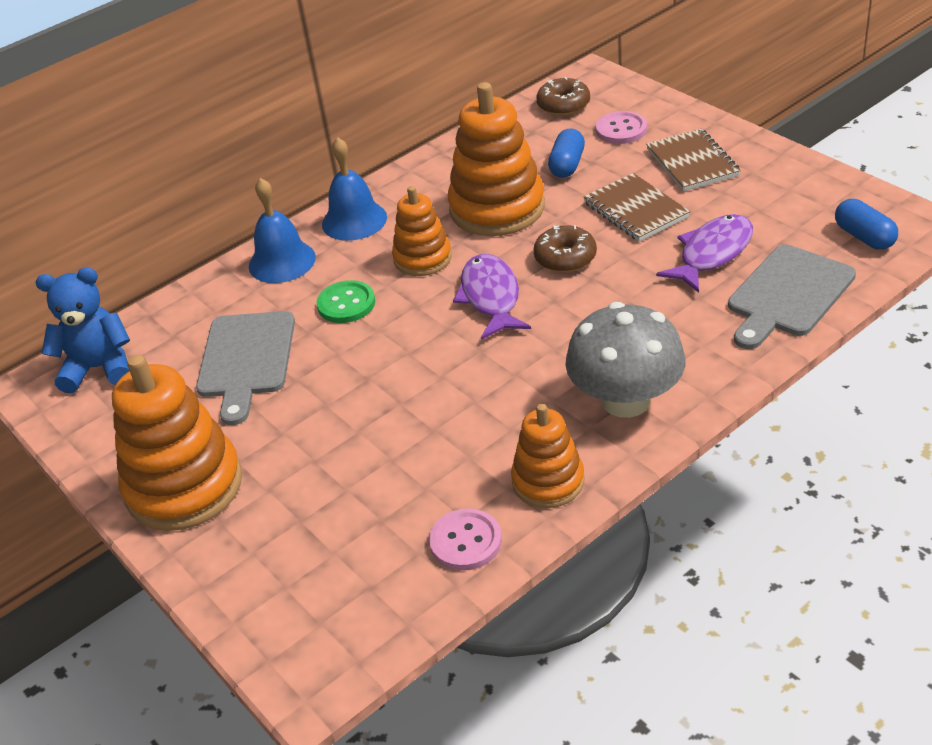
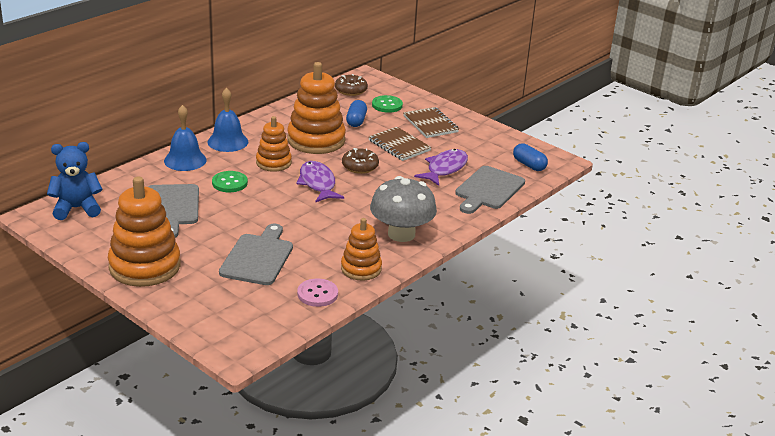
camera: 15 degrees left, 10 degrees down
(373, 461) = (258, 257): none -> grey cutting board
(621, 129) = (387, 105): pink button -> green button

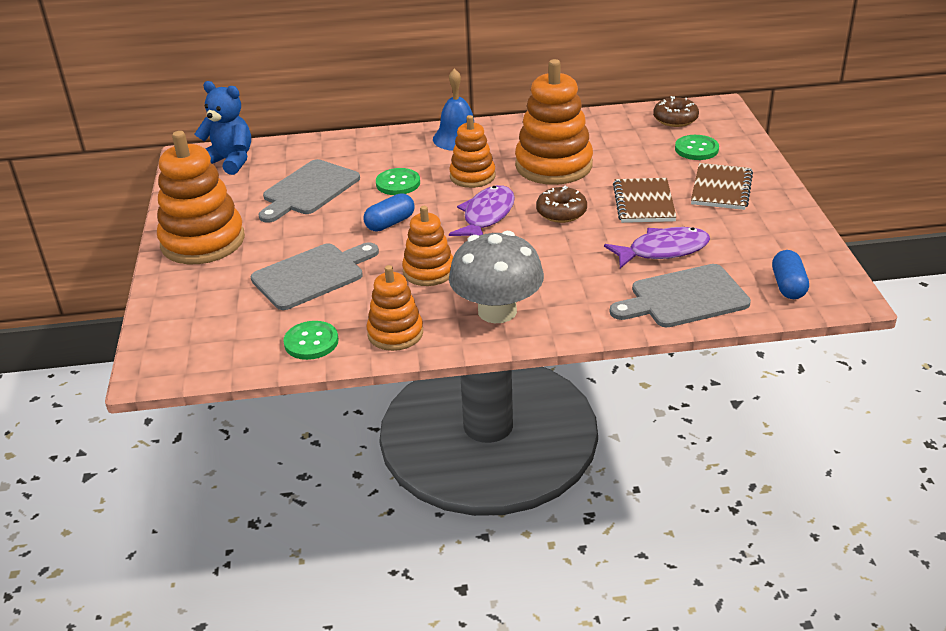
camera: 45 degrees right, 5 degrees up
(185, 160) = (389, 144): blue bell -> none
(317, 294) = (311, 342): pink button -> green button
(329, 228) = (428, 271): none -> orange stacking toy
(356, 121) = (631, 157): blue capsule -> blue capsule (390, 223)

